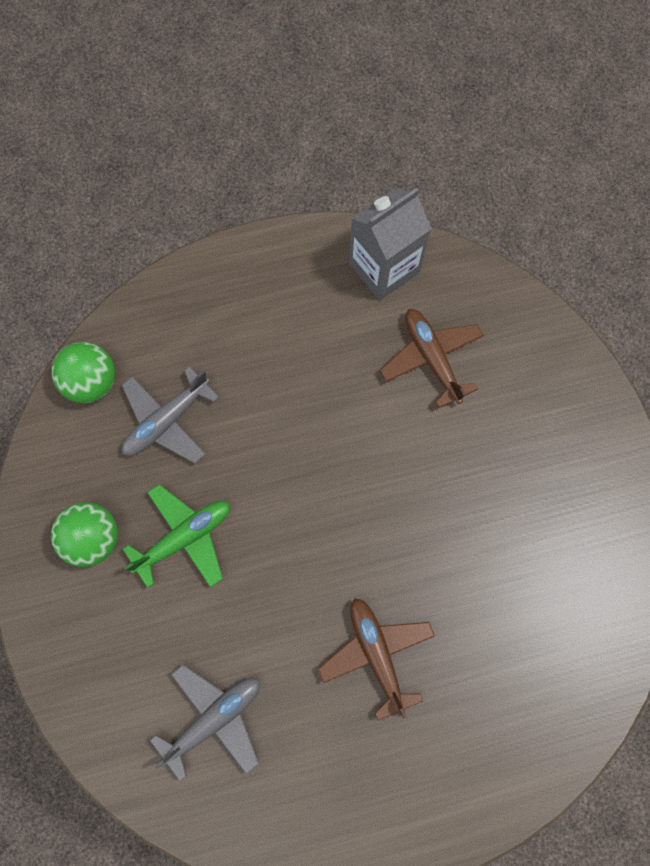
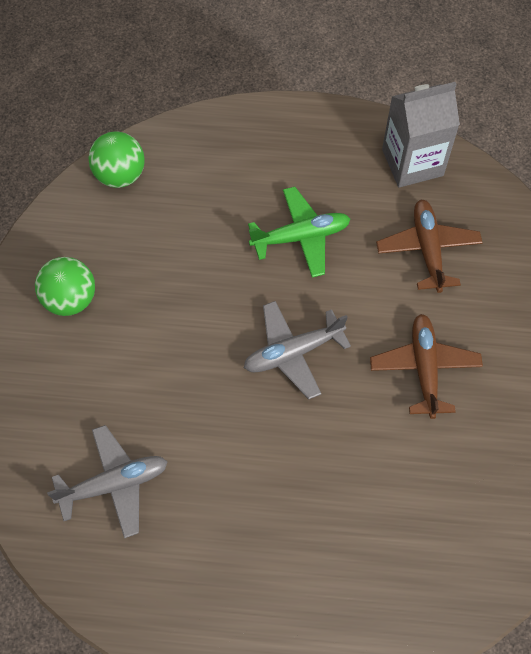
camera: 20 degrees right, 10 degrees down
(167, 421) = (171, 226): grey plane -> grey plane (293, 352)
(184, 538) = (149, 325): green plane -> green plane (301, 237)
(376, 654) = (282, 482): brown plane -> brown plane (424, 368)

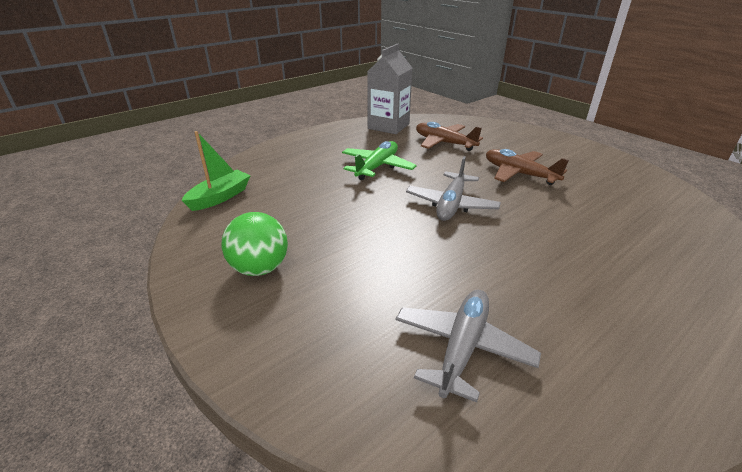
camera: 45 degrees left, 30 degrees down
(120, 175) = (220, 197): green ball -> green boat

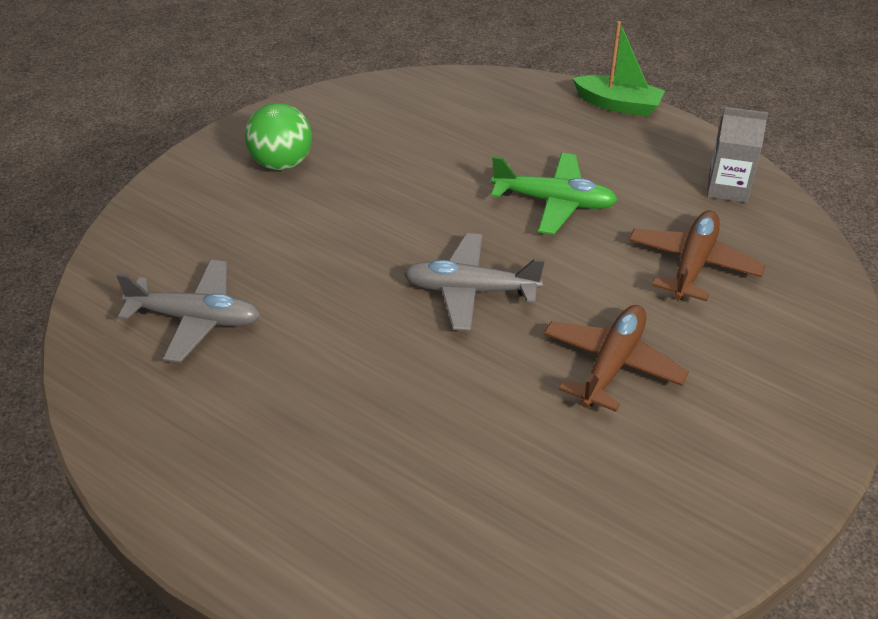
camera: 75 degrees right, 10 degrees up
(220, 197) = (407, 93): green boat -> green boat (618, 105)
(388, 126) = (727, 188): grey carton -> grey carton, size x0.66

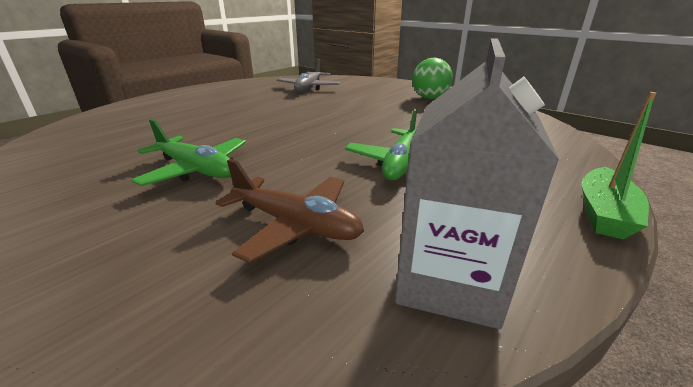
camera: 95 degrees right, 15 degrees down
(470, 290) = (303, 133): grey plane -> none
(612, 365) = (196, 170): brown plane -> green plane
(727, 188) = (449, 281): grey carton -> grey carton, size x1.52

